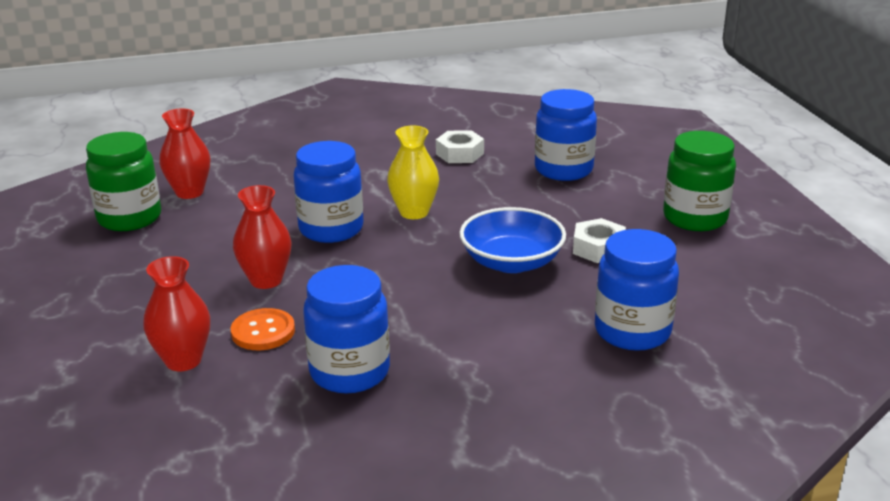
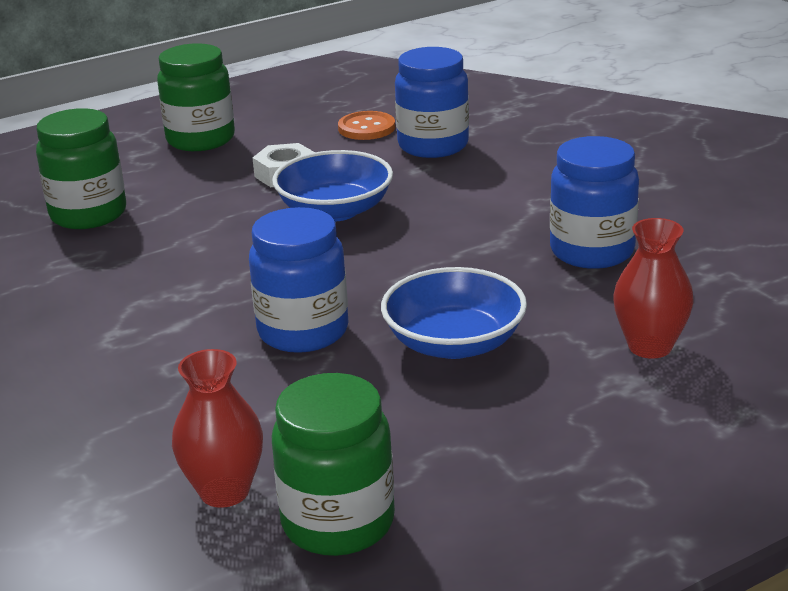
camera: 105 degrees left, 0 degrees up
(263, 331) = (561, 314): orange button -> orange button (366, 128)
(266, 280) = (454, 343): red vase -> blue bowl
(414, 212) = (235, 285): yellow vase -> none
(460, 154) = (42, 287): white nut -> none
(563, 170) = (88, 214): blue jar -> green jar

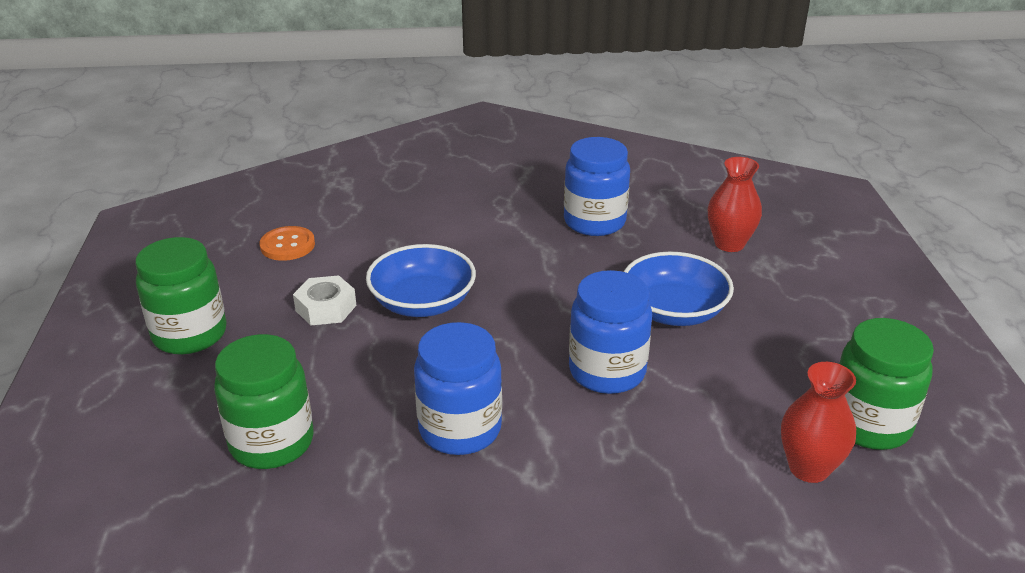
camera: 65 degrees left, 5 degrees up
(433, 145) = (361, 227): blue jar -> blue jar (460, 429)

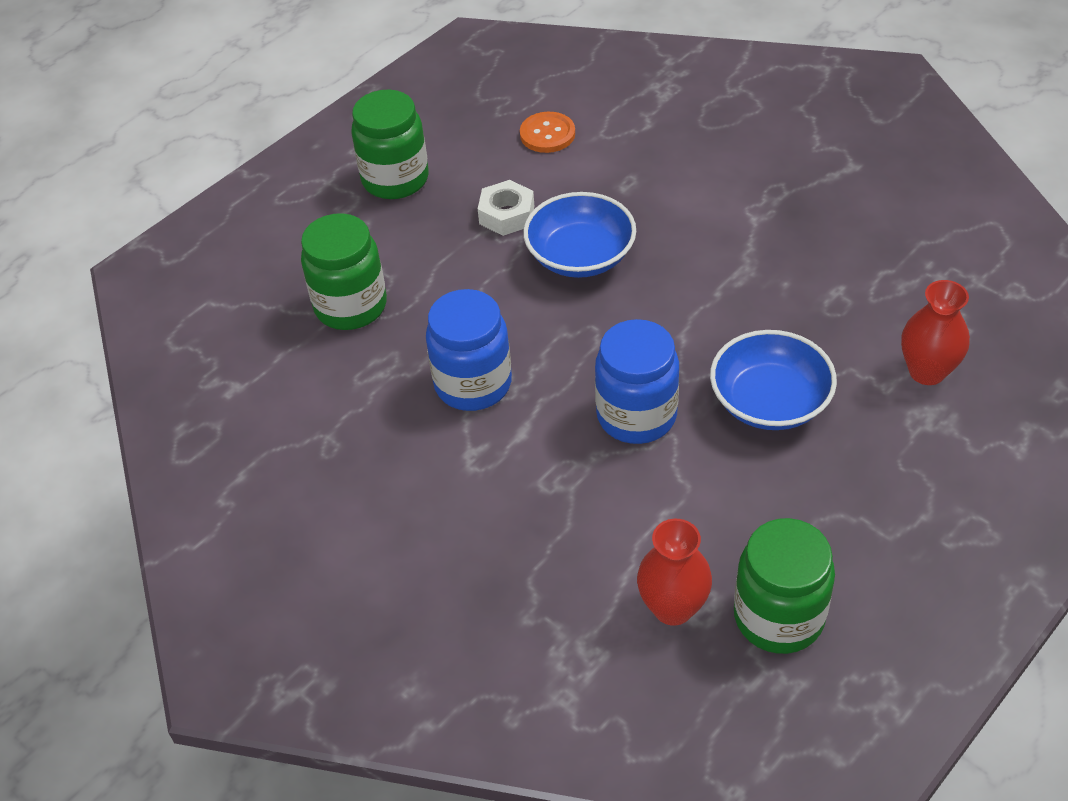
camera: 50 degrees right, 15 degrees up
(594, 222) = (830, 266): blue jar -> none

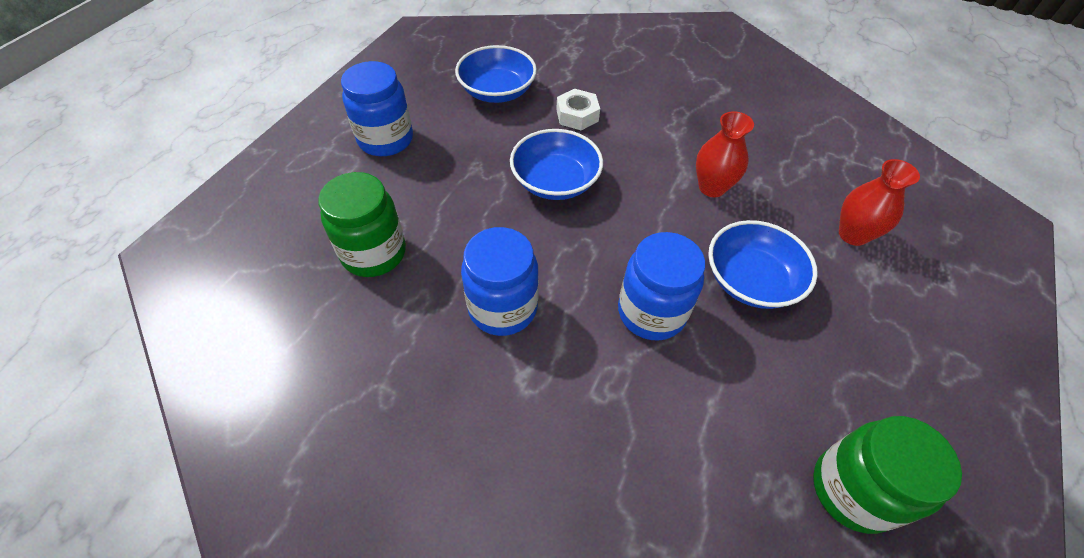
camera: 20 degrees left, 5 degrees up
(395, 179) = (386, 140): green jar -> blue jar
(507, 215) = (485, 156): white nut -> white nut (577, 115)
(547, 134) = (497, 91): orange button -> blue bowl
(673, 608) = (759, 502): red vase -> red vase (711, 187)

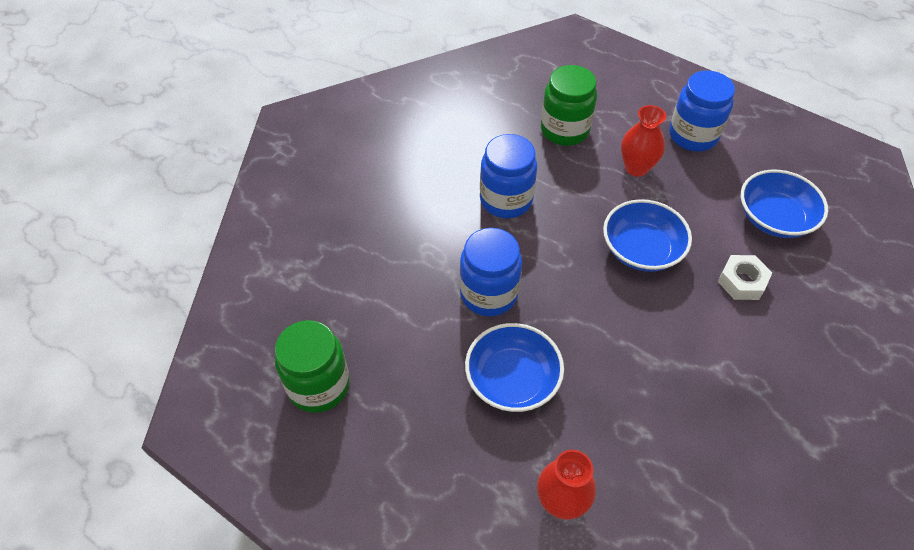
camera: 100 degrees right, 0 degrees up
(711, 187) = (633, 382): red vase -> red vase (636, 168)

